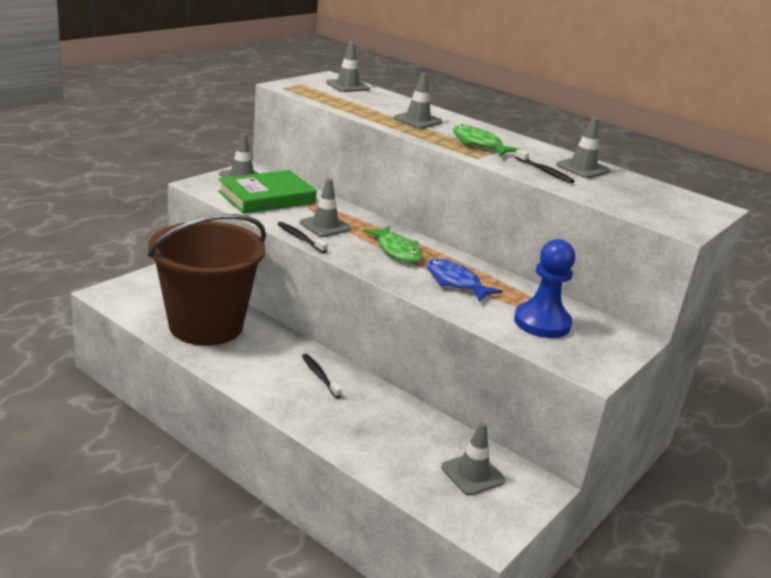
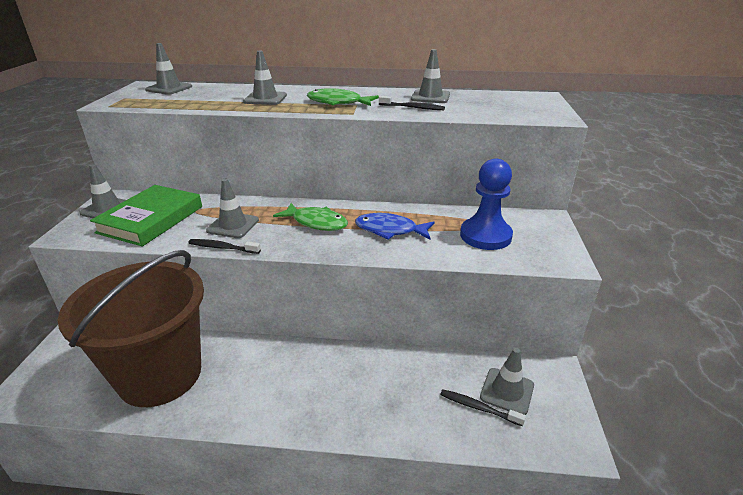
camera: 30 degrees left, 5 degrees up
(320, 376) = (310, 368): black toothbrush -> black toothbrush (479, 408)

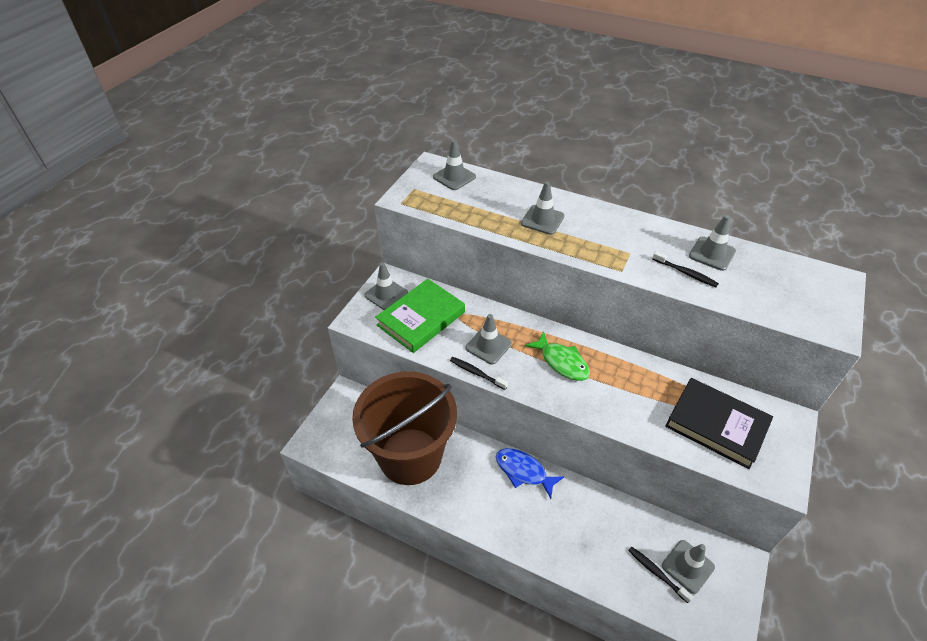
camera: 20 degrees right, 15 degrees up
(338, 103) = (612, 245): green fish -> none
(390, 230) = (627, 391): blue fish -> blue fish (523, 471)
(485, 236) = (716, 425): blue pawn -> black book

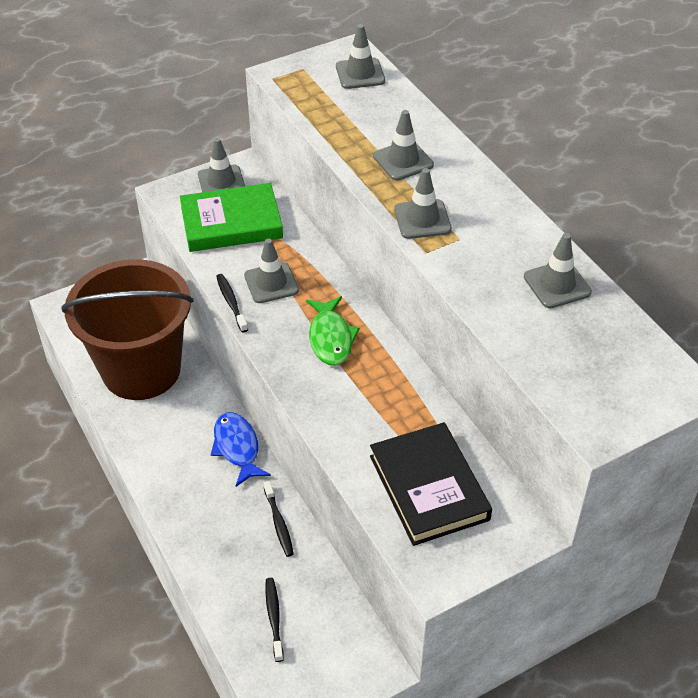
camera: 35 degrees right, 0 degrees up
(685, 273) = (496, 288): black toothbrush -> black toothbrush (278, 523)
(687, 566) = (313, 633): grey traffic cone -> grey traffic cone (422, 219)

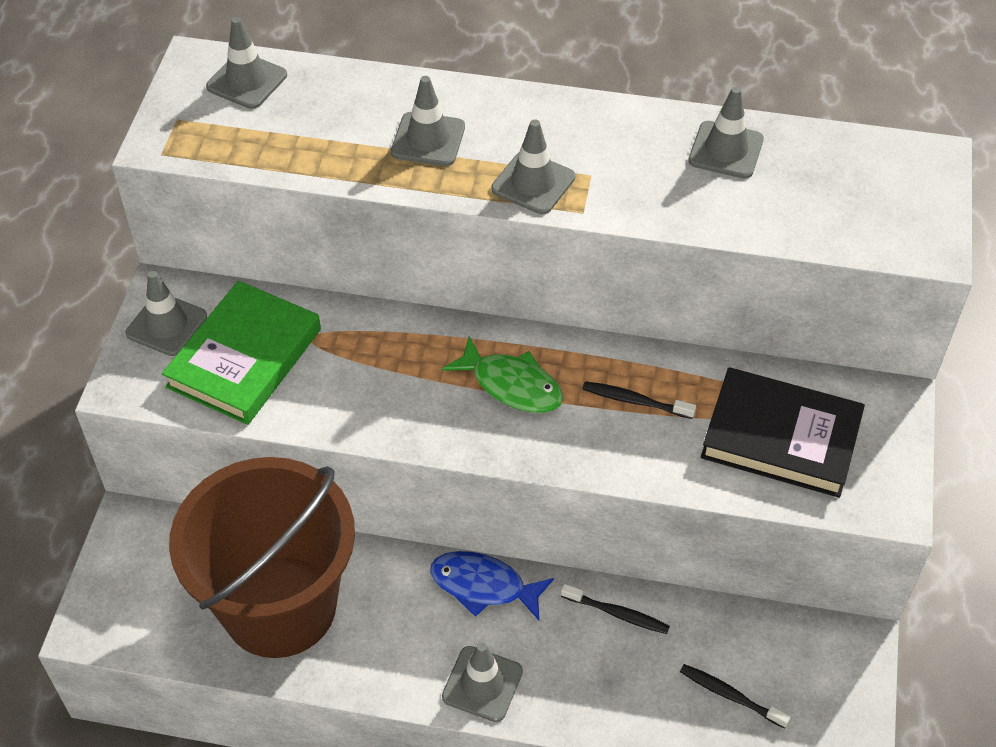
camera: 50 degrees left, 5 degrees up
(231, 303) = (370, 437): black toothbrush -> black toothbrush (635, 401)
(271, 283) = (378, 383): grey traffic cone -> grey traffic cone (482, 684)

